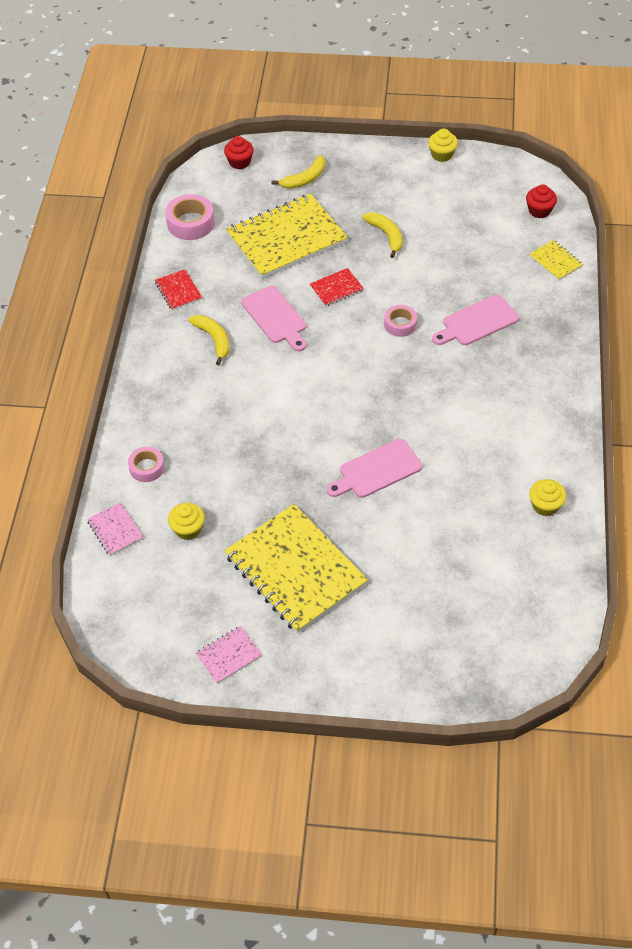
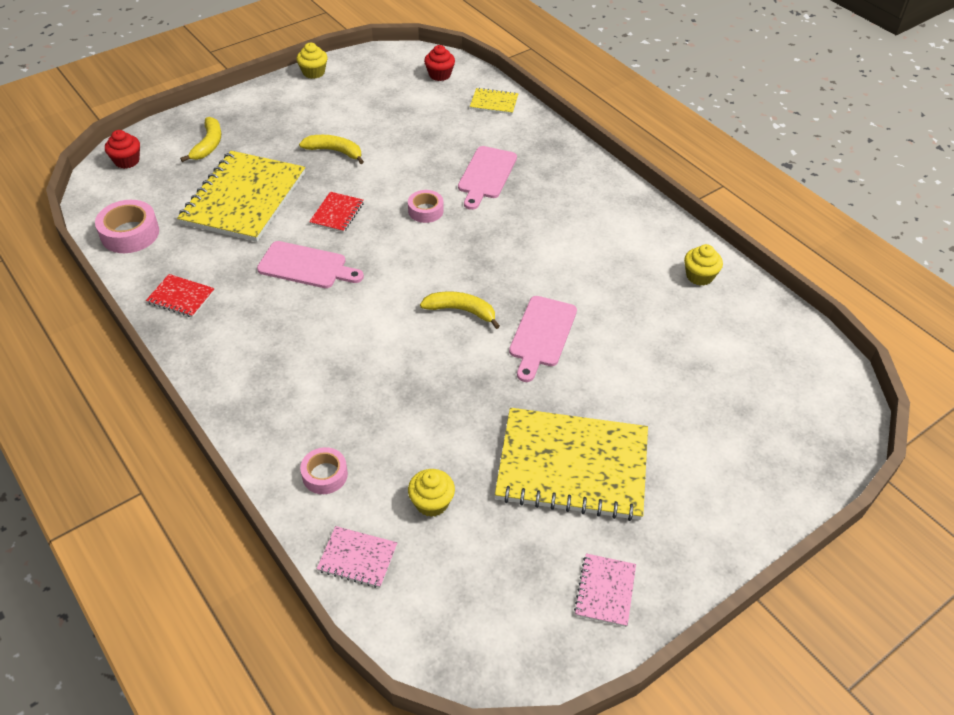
camera: 45 degrees left, 5 degrees down
(214, 339) = (266, 318): yellow banana -> yellow banana (461, 311)

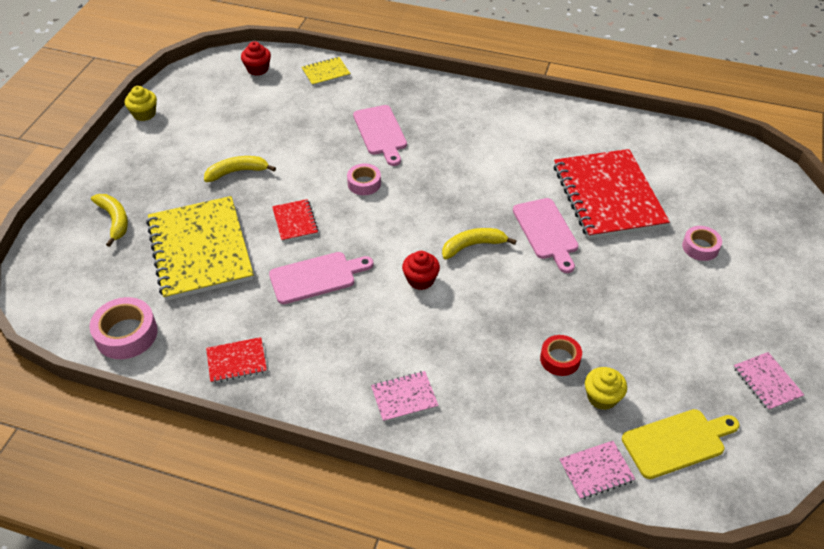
camera: 35 degrees left, 0 degrees up
(127, 161) = (49, 273): red cupcake -> red cupcake (420, 280)
(270, 399) = (404, 397): none -> pink notebook
(325, 475) = (508, 427): pink tape -> pink tape (700, 247)
(431, 448) = (560, 359): none -> red tape
(455, 584) = (677, 442): none -> yellow cutting board
(572, 466) = (662, 312): yellow notebook -> none
(638, 335) = (608, 196): none -> red notebook
(699, 276) = (603, 133): yellow cupcake -> none

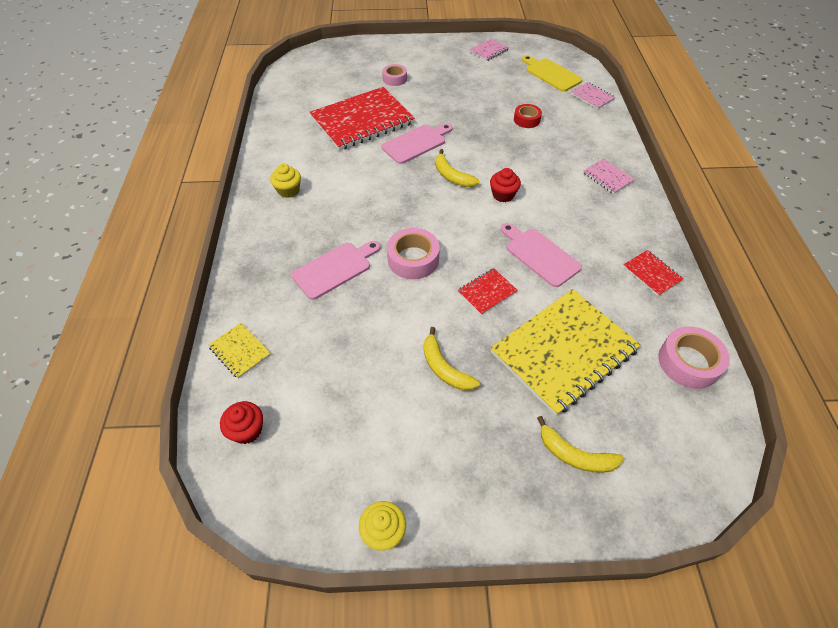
camera: 110 degrees left, 5 degrees up
(114, 220) = (575, 455): yellow banana -> yellow banana turned 105 degrees counterclockwise
(364, 183) = (413, 259): pink tape -> pink tape, size x1.56
(602, 397) = (542, 101): yellow cupcake -> yellow cupcake (288, 190)

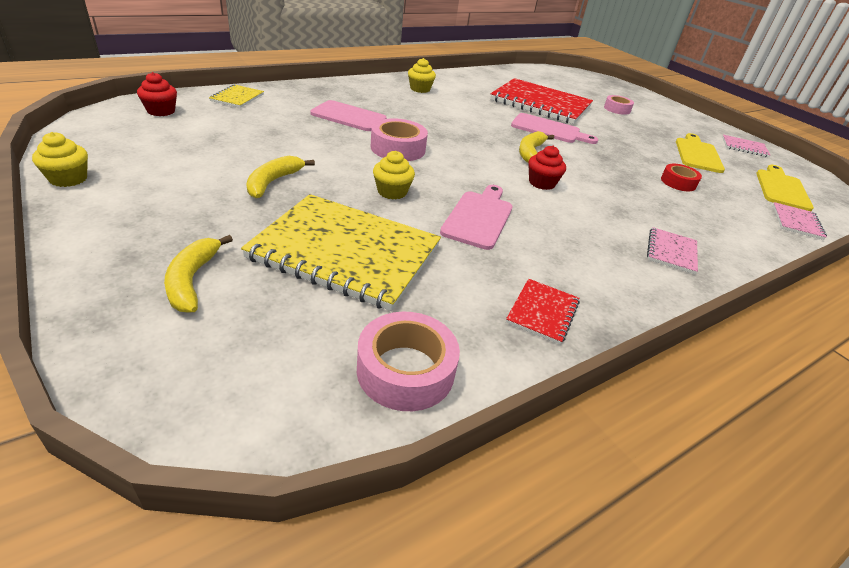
camera: 55 degrees right, 15 degrees down
(487, 292) = (392, 192): red notebook -> yellow cupcake
(490, 82) = (697, 154): none -> yellow cutting board

